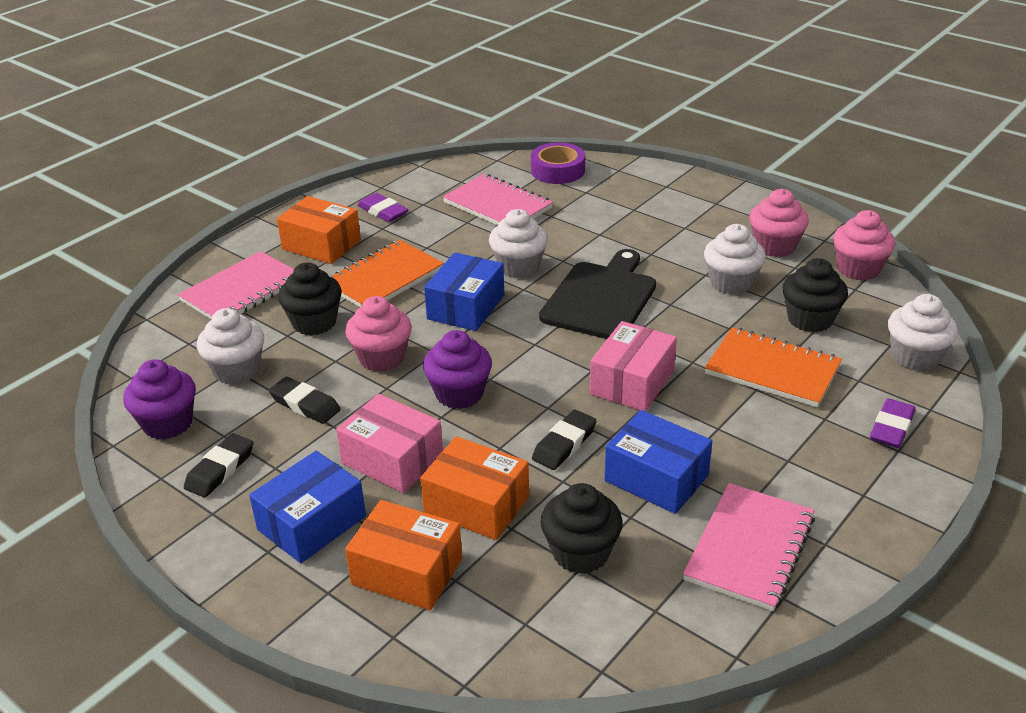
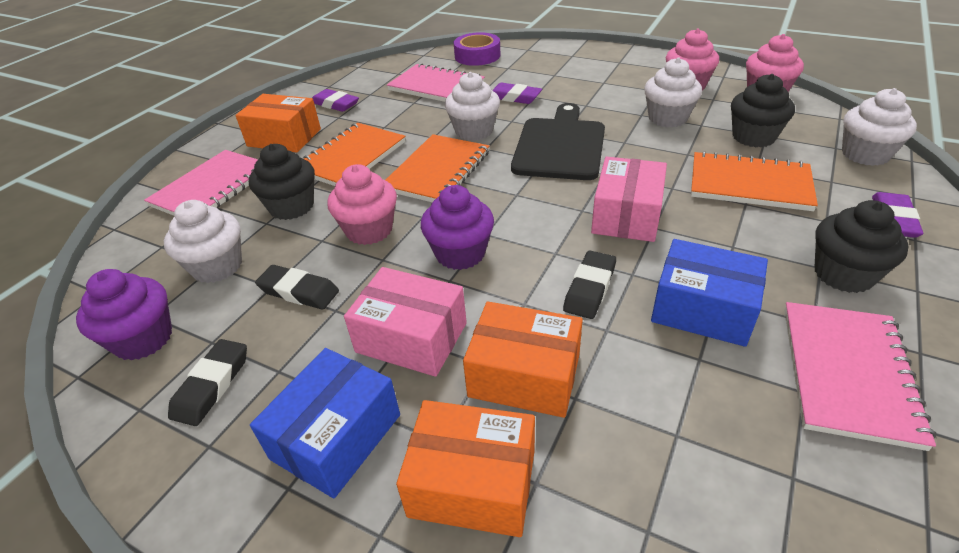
camera: 10 degrees left, 5 degrees up
(466, 307) = (438, 171): blue box -> orange notebook
(577, 232) = (514, 97): none -> purple eraser
(580, 553) = (668, 415): black cupcake -> black cupcake (843, 274)

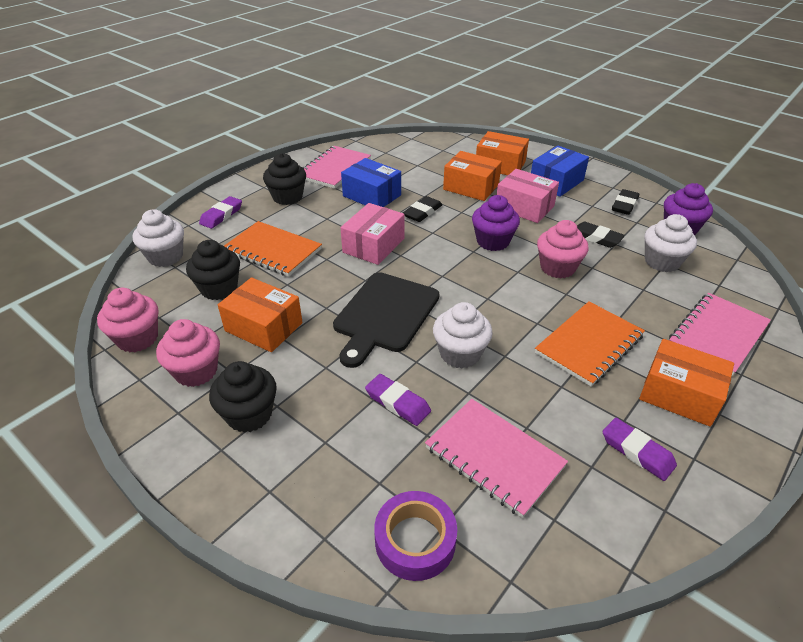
camera: 170 degrees left, 0 degrees up
(291, 207) = (628, 299): black cupcake -> black cupcake (249, 414)
(438, 171) = (503, 310): orange notebook -> none
(667, 118) = (264, 327): white cupcake -> orange box

